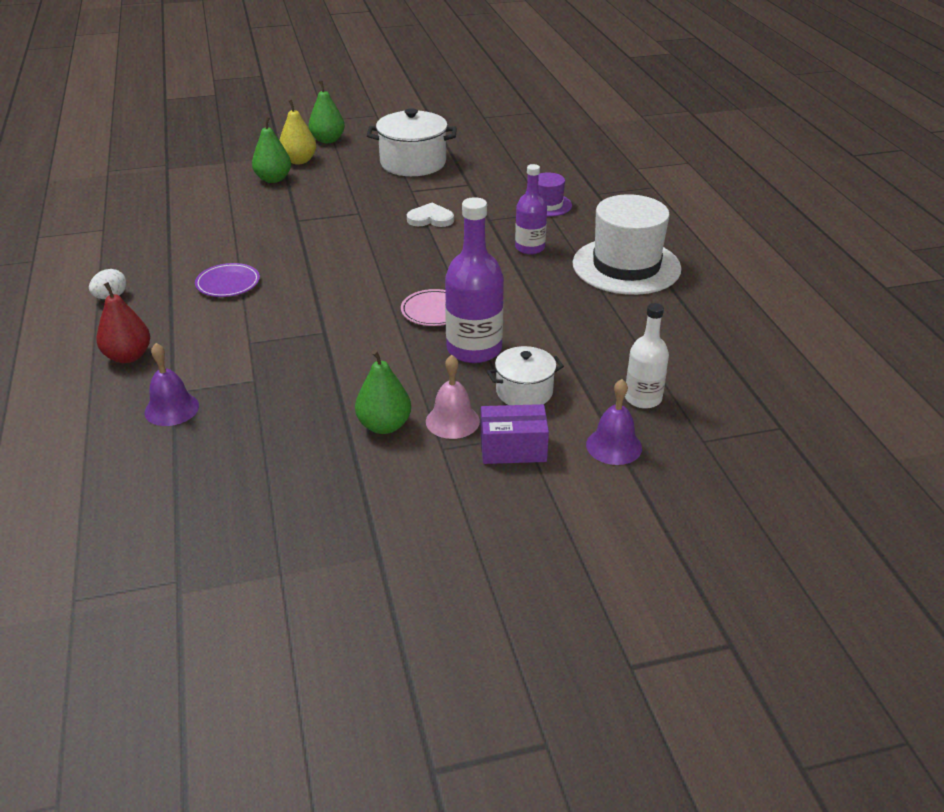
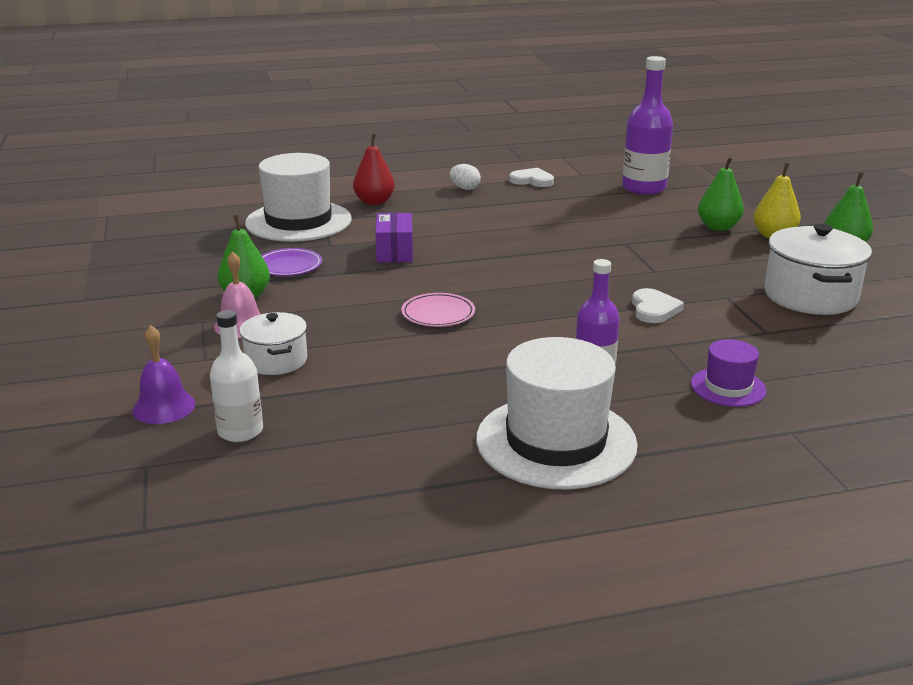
camera: 90 degrees right, 10 degrees down
(107, 257) = (532, 180): none -> white heart
(171, 409) = (298, 221): purple bell -> white hat
(228, 283) = (489, 224): purple plate -> purple plate (289, 266)
(474, 349) = (361, 335): purple bottle -> purple bottle (644, 188)
(513, 449) = (185, 353): purple box -> purple box (394, 252)

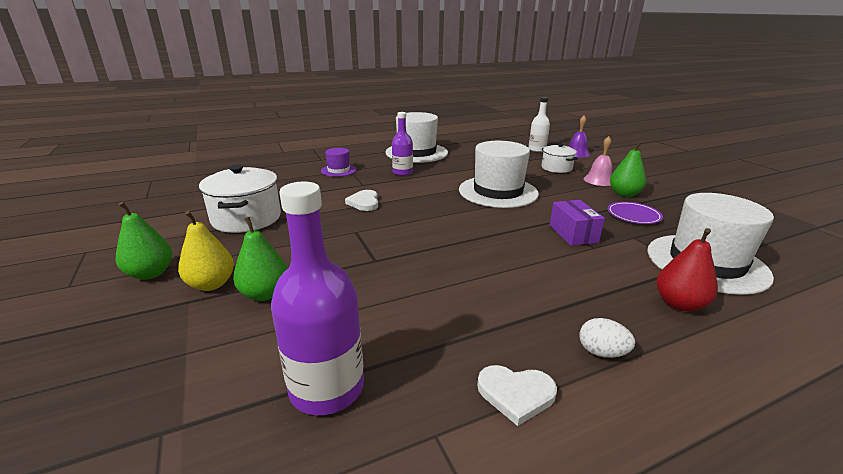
camera: 170 degrees right, 0 degrees up
(438, 314) = (498, 191): pink plate -> white hat

